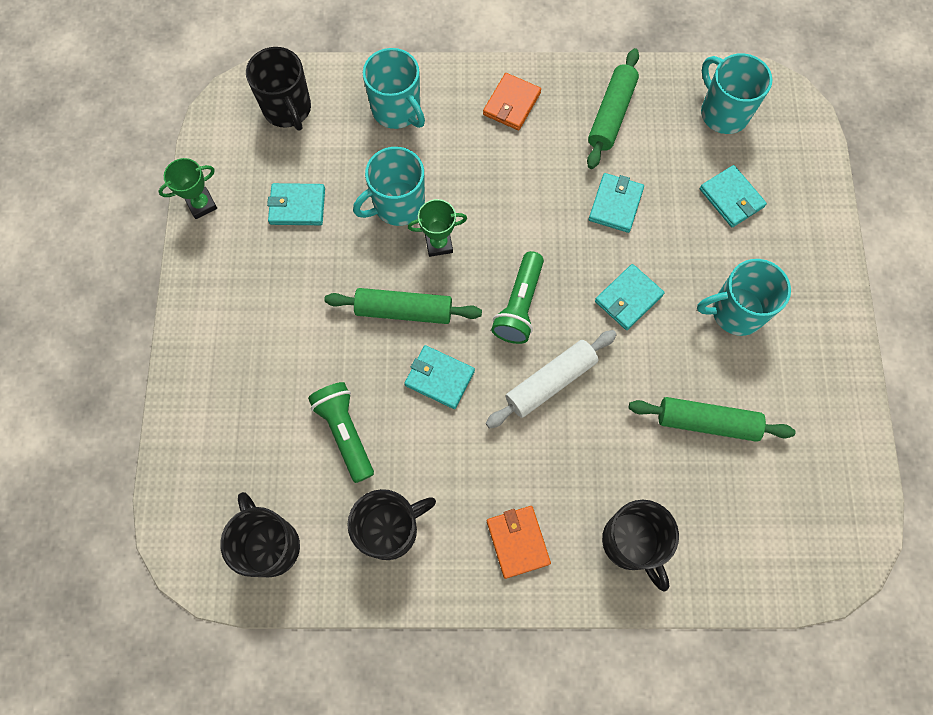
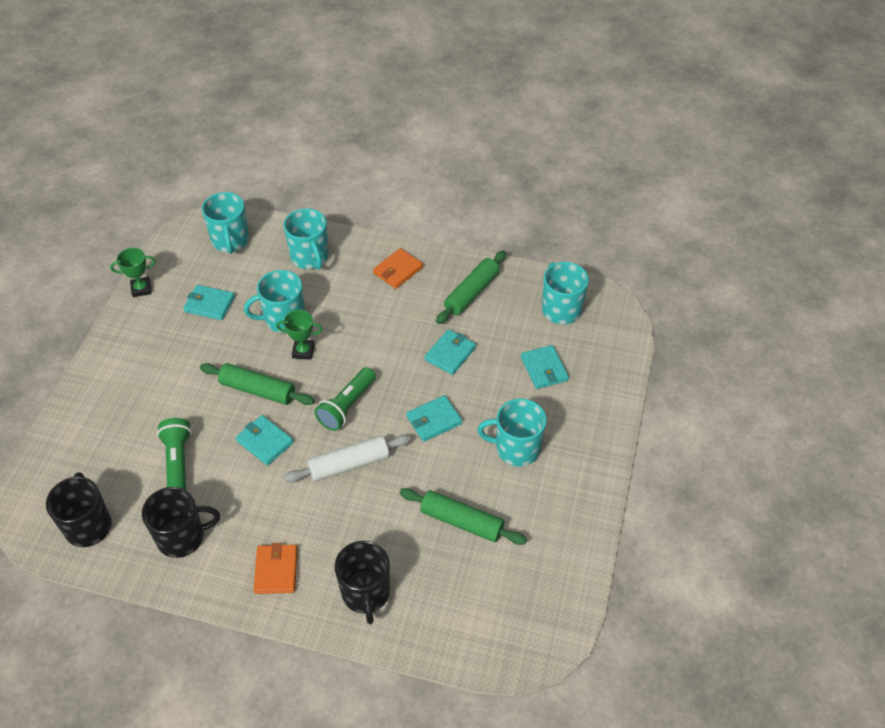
camera: 15 degrees right, 20 degrees down
(288, 109) = (230, 241): black mug -> turquoise mug

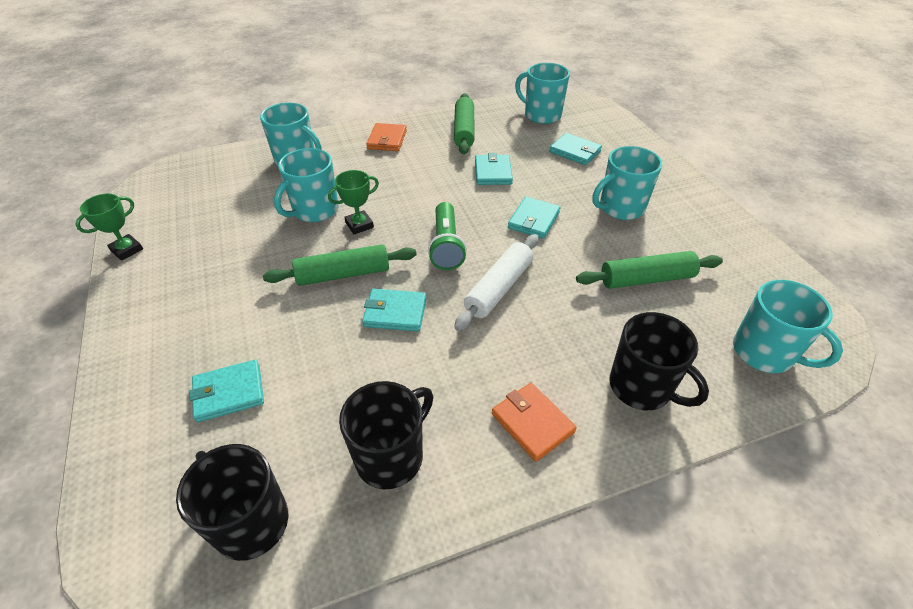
camera: 35 degrees left, 5 degrees down
(178, 462) = (313, 382): green flashlight -> none
(209, 304) = (222, 231): turquoise wallet -> turquoise wallet (229, 393)
(230, 241) = (201, 177): turquoise mug -> turquoise mug (764, 353)

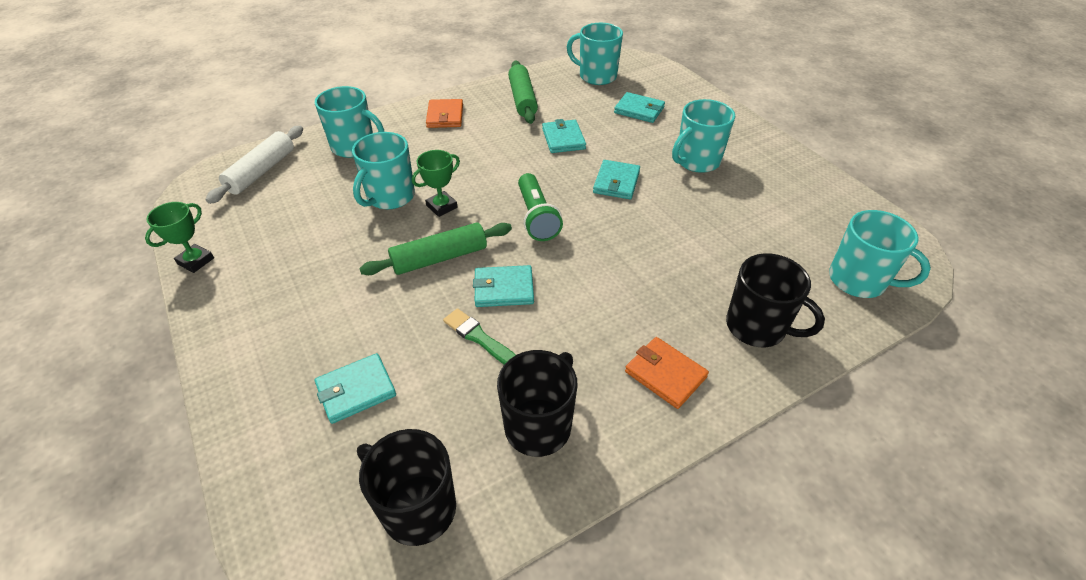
camera: 10 degrees left, 0 degrees up
(358, 358) = (480, 338): none -> green brush
(499, 288) = (600, 252): white rolling pin -> white rolling pin (261, 171)
(646, 279) = (737, 226): green rolling pin -> none

